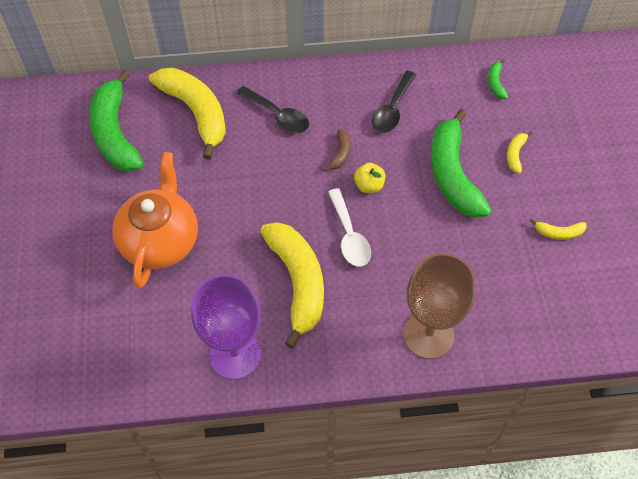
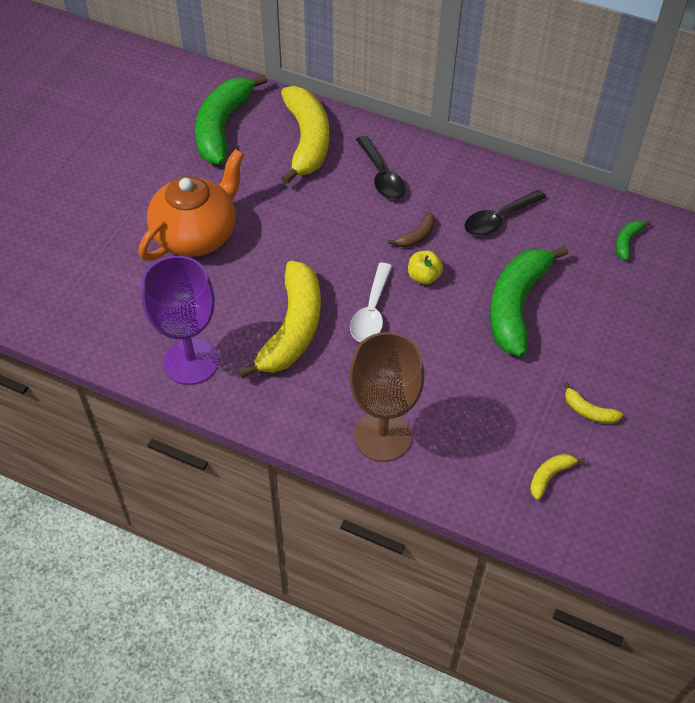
camera: 30 degrees right, 5 degrees down
(515, 154) = (597, 317): yellow banana -> yellow banana (549, 476)

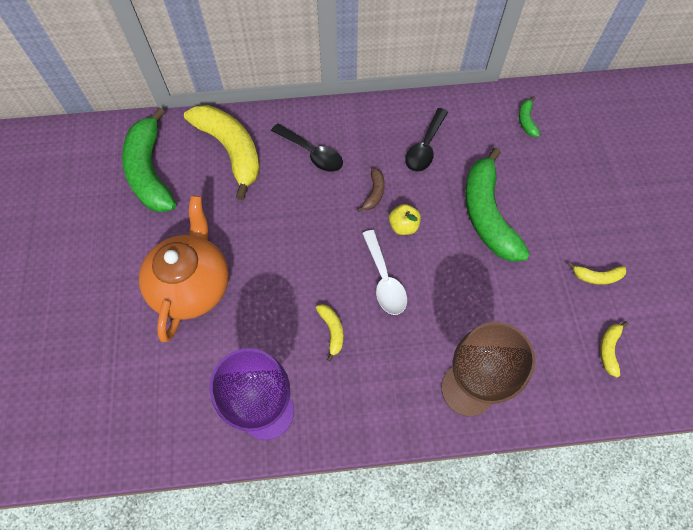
camera: 30 degrees left, 10 degrees up
(292, 329) = (332, 331): yellow banana -> yellow banana, size x0.42

